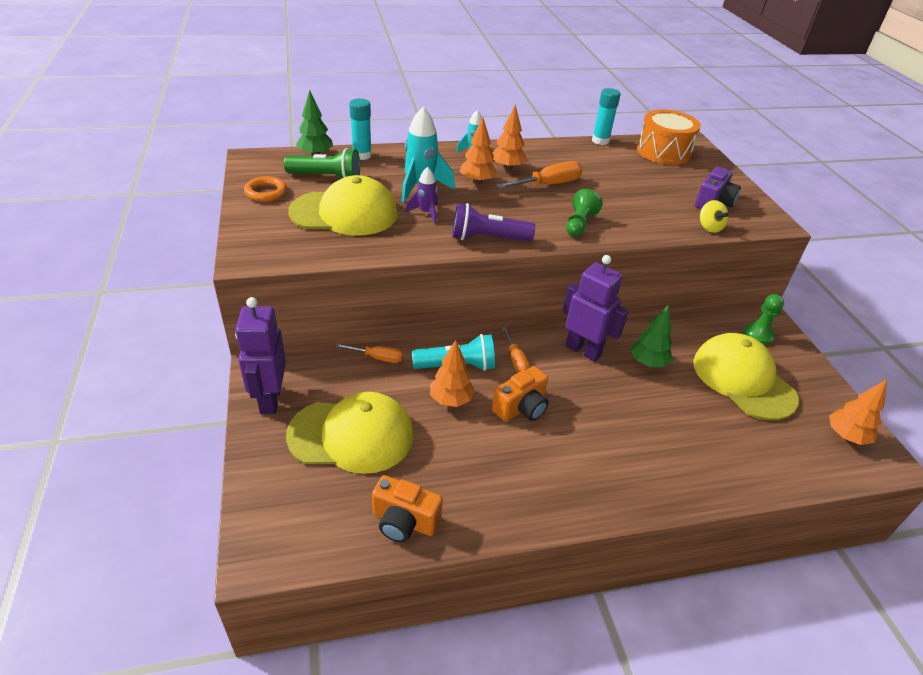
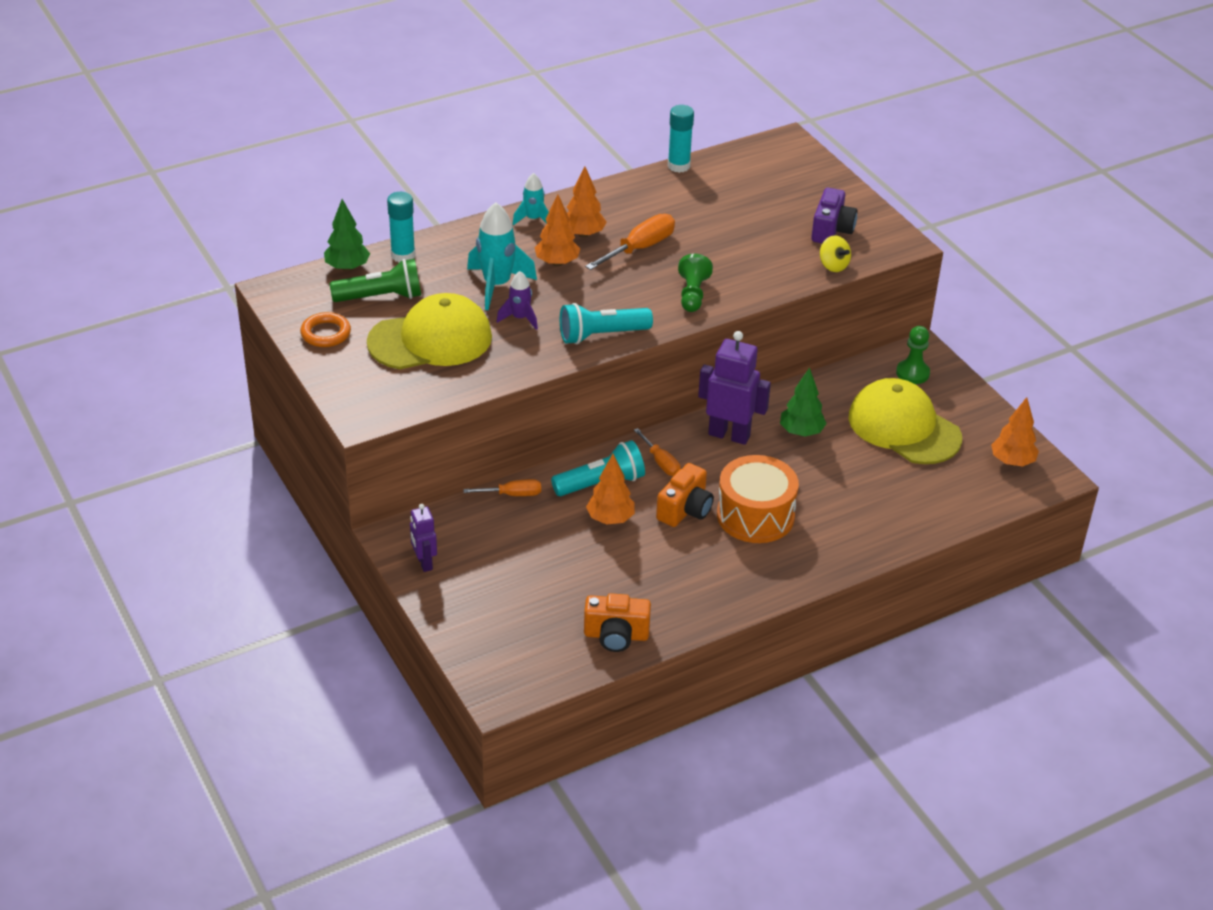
camera: 15 degrees left, 0 degrees up
(270, 400) = (424, 563): purple robot -> purple robot, size x0.57
(351, 435) = (527, 576): yellow cap -> none
(487, 238) = (601, 335): purple flashlight -> turquoise flashlight
(663, 152) = (759, 166): orange drum -> orange drum (755, 515)

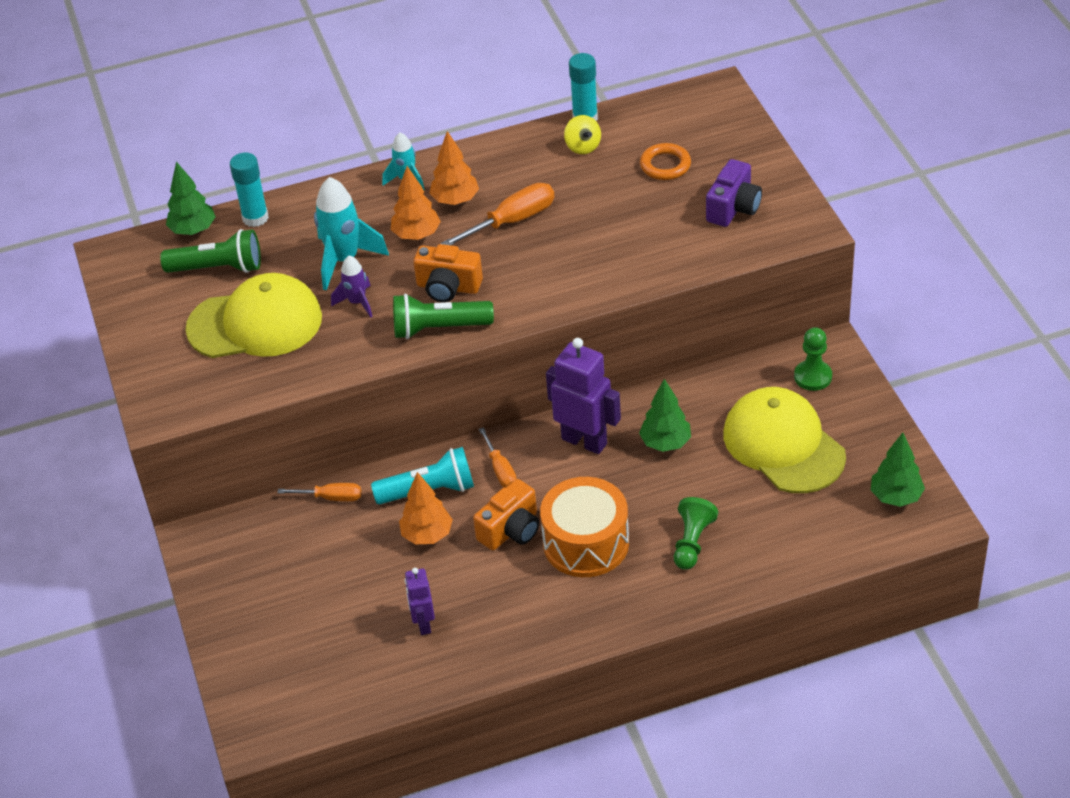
camera: 15 degrees right, 5 degrees up
(326, 333) = (149, 309): orange ring -> orange ring (665, 165)
(424, 563) = (217, 573): purple robot -> purple robot (423, 624)
(601, 335) = (439, 328): turquoise flashlight -> green flashlight
(616, 635) = (395, 677): orange camera -> orange camera (448, 287)
(692, 294) = (553, 282): green pawn -> green pawn (692, 542)
(833, 266) = (722, 254): yellow spinning top -> yellow spinning top (583, 146)
(1012, 462) = (896, 497): orange tree -> green tree

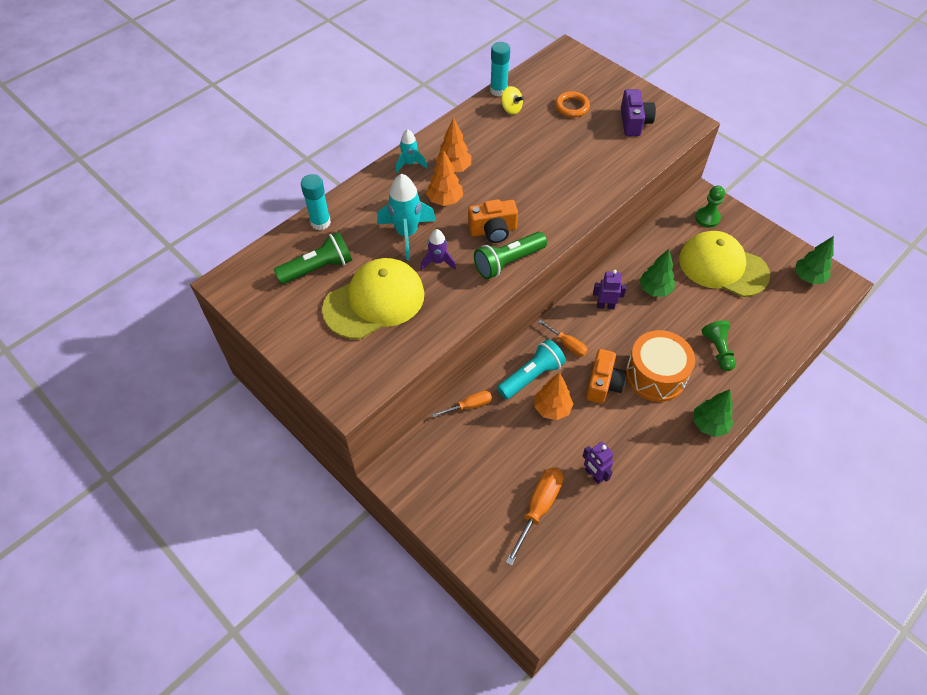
camera: 30 degrees left, 10 degrees up
(193, 230) = (279, 245): green tree -> green tree (709, 425)
(511, 221) = (502, 172): orange screwdriver -> orange screwdriver (538, 508)
(584, 441) = (605, 306): purple robot -> purple robot, size x0.57

